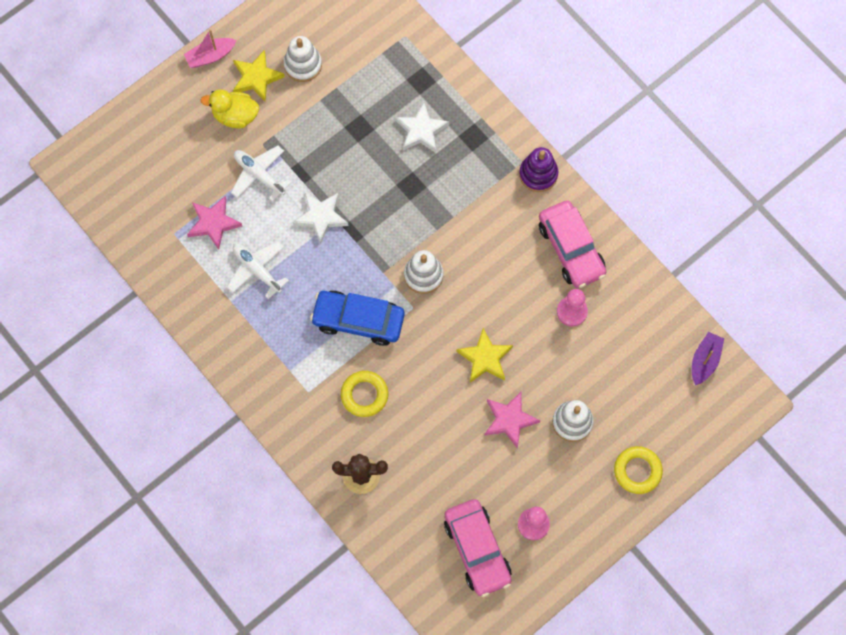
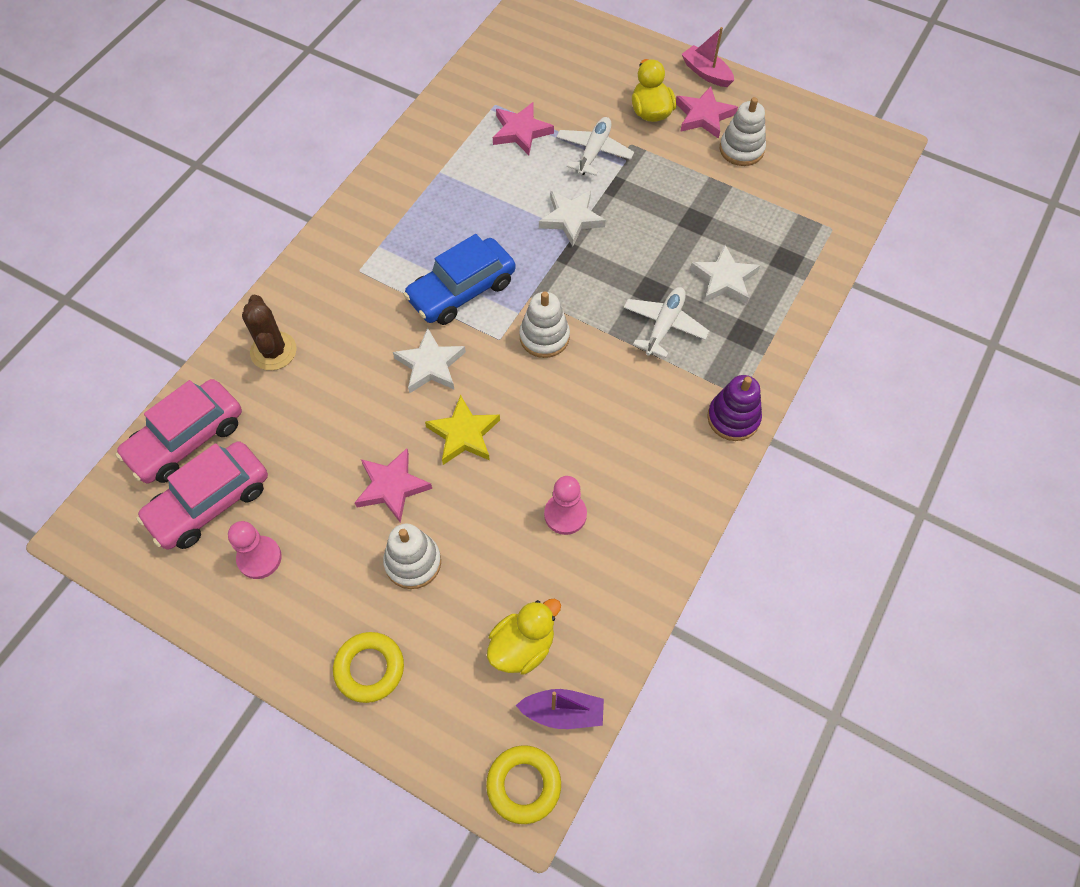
camera: 70 degrees right, 10 degrees down
(256, 78) = (704, 116): yellow star -> pink star
(257, 270) = (484, 183): white plane -> white plane (664, 325)
(358, 320) = (461, 291): blue car -> blue car turned 120 degrees counterclockwise
(364, 395) = (373, 324): yellow ring -> yellow ring (523, 785)
(417, 364) = (430, 365): none -> white star
(571, 249) = (651, 487): pink car -> pink car (187, 439)
(654, 370) = (522, 646): none -> yellow duck

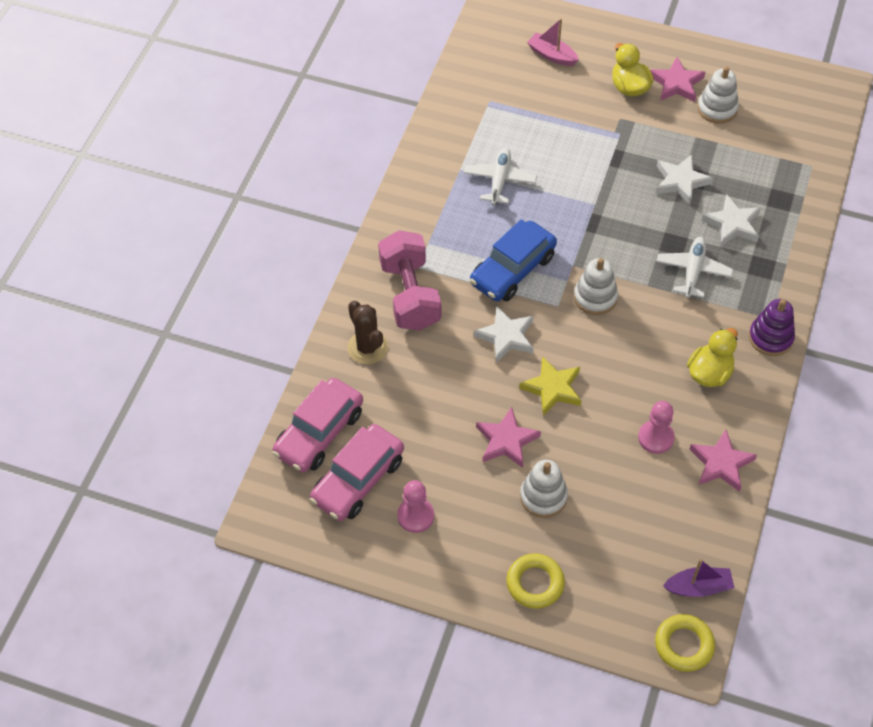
camera: 10 degrees left, 5 degrees down
(340, 300) = (410, 295): none -> pink dumbbell
(521, 131) = (520, 122): pink star -> pink star (721, 463)
(522, 646) = (652, 544): yellow duck -> yellow duck (709, 373)
(571, 219) = (588, 193): white star -> white star (680, 181)
(594, 151) = (590, 130): white plane -> white plane (499, 180)
(706, 73) = (668, 44): pink boat -> pink boat (552, 55)

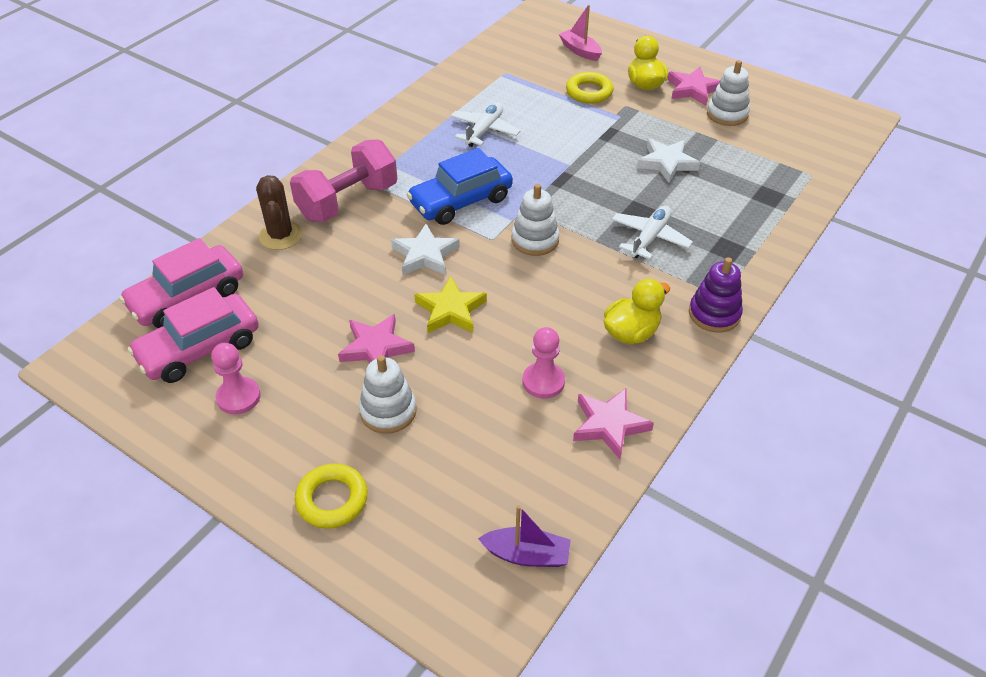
camera: 15 degrees right, 10 degrees down
(410, 295) = (348, 201): pink dumbbell -> pink dumbbell turned 45 degrees clockwise
(684, 645) = (479, 620): yellow ring -> yellow ring (589, 92)
(732, 224) = (708, 207): white star -> none

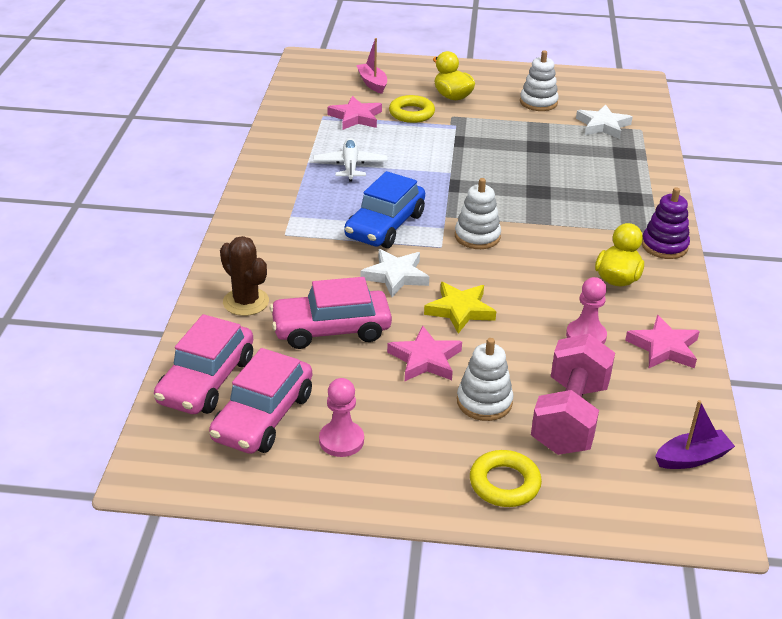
camera: 30 degrees left, 10 degrees down
(324, 288) = (331, 330): none -> pink car
(348, 201) = (282, 256): pink dumbbell -> pink dumbbell (569, 417)
(580, 51) = (372, 83): pink boat -> pink boat turned 45 degrees clockwise
(650, 238) = (566, 208): white plane -> none
(666, 163) = (526, 150): white star -> white star (603, 125)
(693, 89) = (494, 91): pink star -> pink star (356, 117)

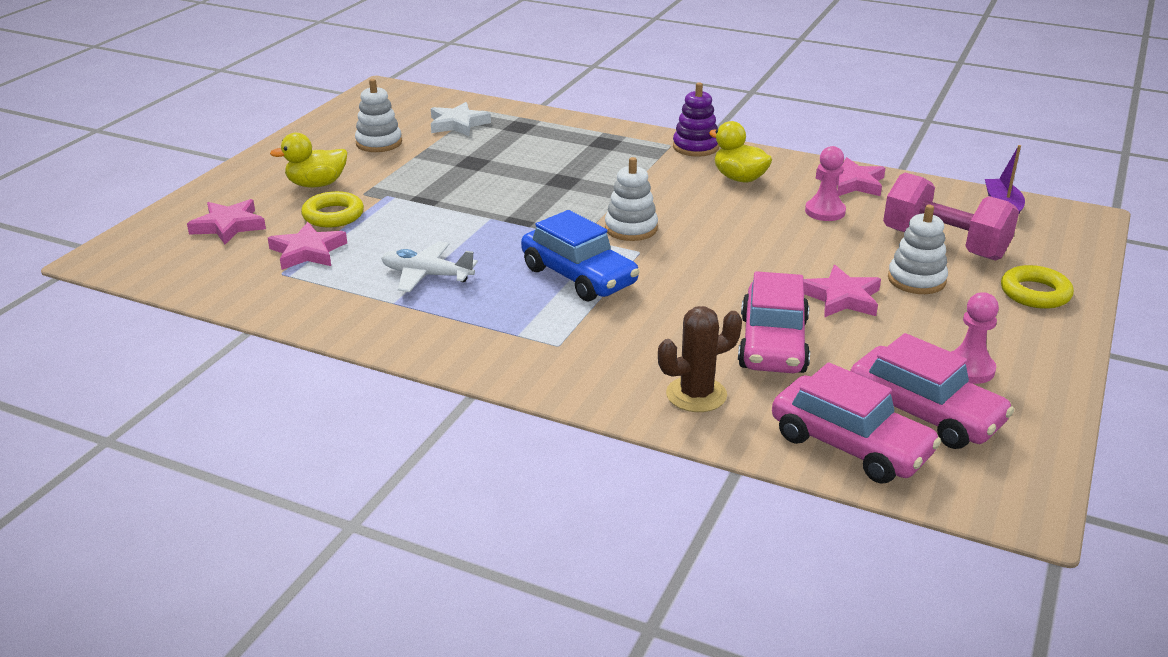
camera: 70 degrees left, 5 degrees down
(372, 83) = (229, 226): pink boat -> pink star
(395, 276) = (684, 288): white star -> none
(460, 310) = (762, 263): yellow star -> none

